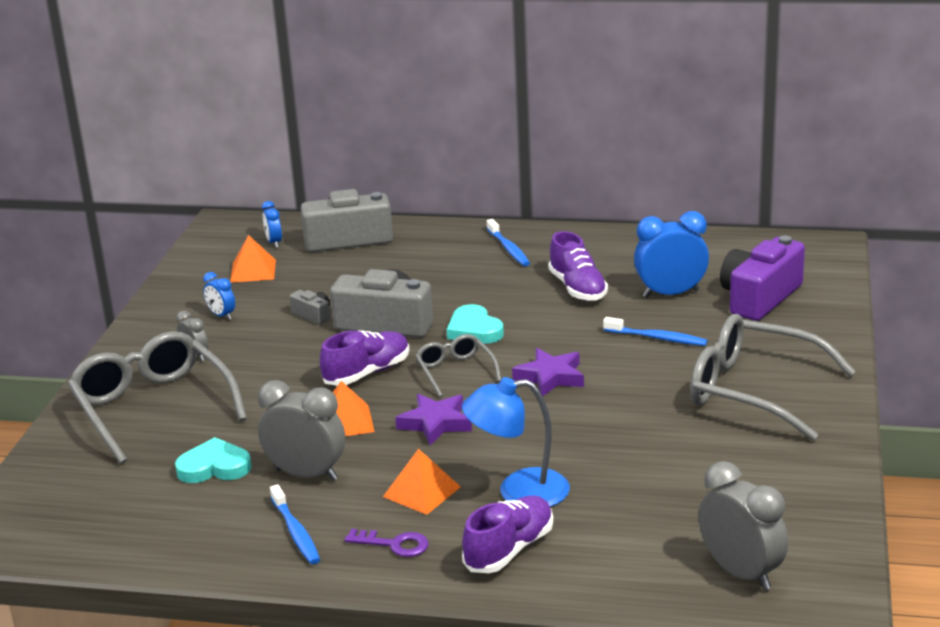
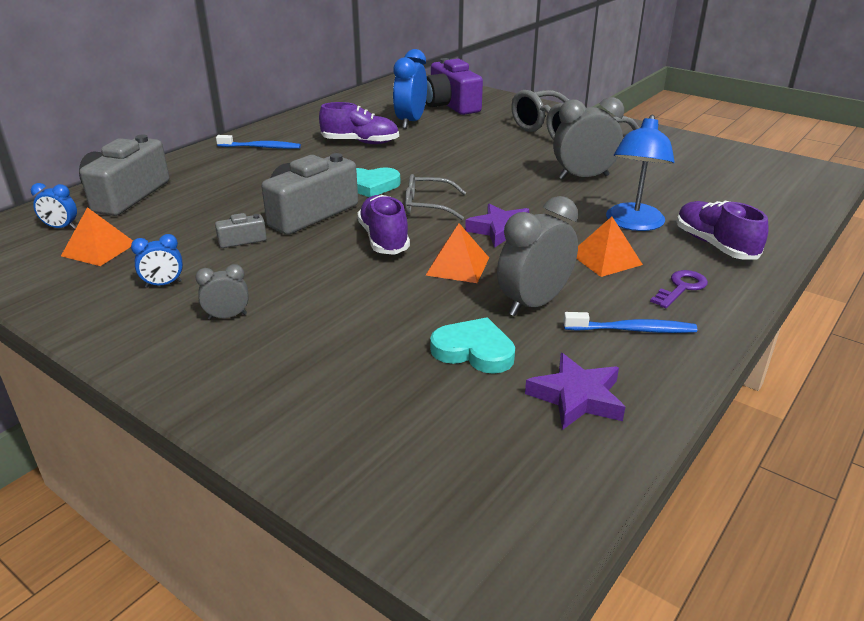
camera: 65 degrees left, 5 degrees up
(153, 407) = (304, 365): grey glasses -> none
(214, 467) = (474, 351): turquoise heart -> turquoise heart turned 90 degrees clockwise
(550, 377) = (478, 178): purple star -> purple star (576, 397)
(657, 338) = (465, 138): blue toothbrush -> none
(741, 573) = (779, 184): grey clock -> grey clock (583, 177)

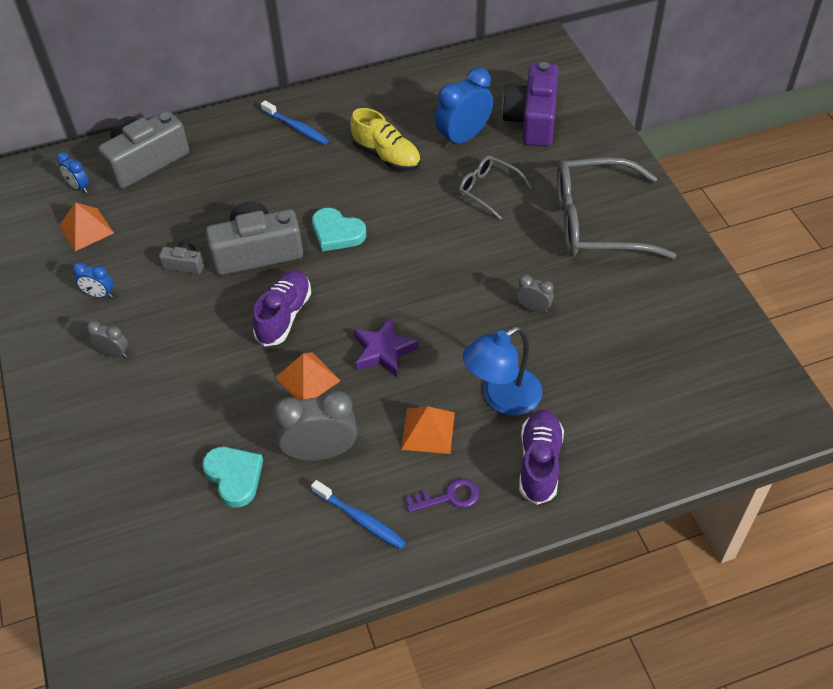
camera: 35 degrees right, 20 degrees up
(360, 142) = (386, 156): purple shoe -> yellow shoe
(427, 206) = (356, 286): grey glasses -> grey glasses (488, 190)
(576, 397) = (256, 557): purple star -> none
(583, 177) = (533, 308): grey clock -> grey clock, size x0.52

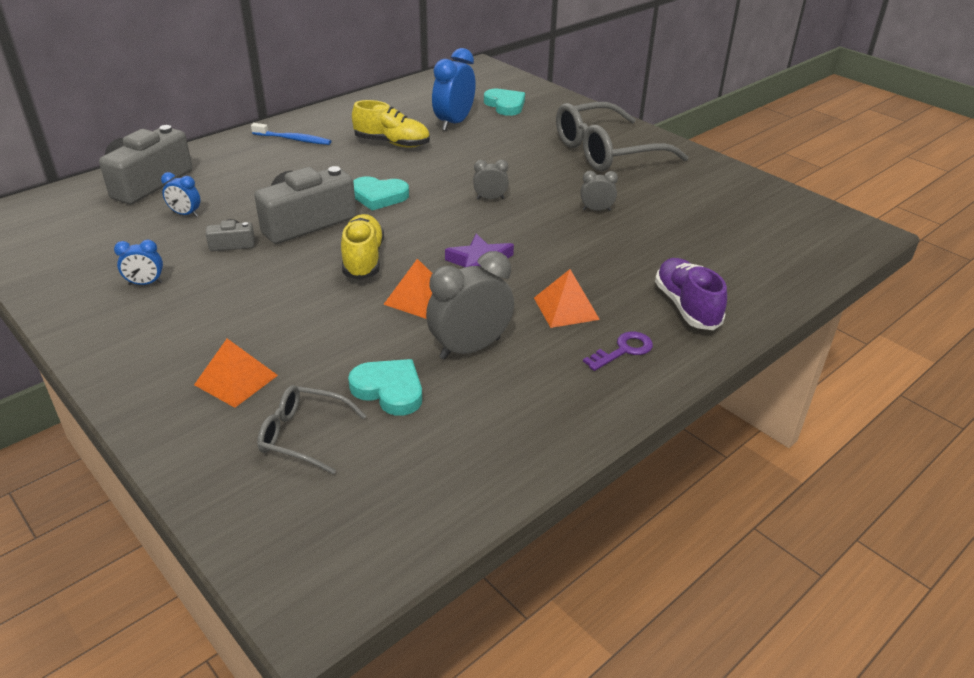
camera: 25 degrees left, 15 degrees down
(79, 187) = (79, 211): blue clock -> blue clock (185, 214)
(86, 229) = (103, 239): orange pyramid -> orange pyramid (236, 380)
(113, 353) = (187, 324): grey clock -> grey clock (490, 198)
(284, 315) = (363, 259): purple shoe -> yellow shoe
(360, 519) = (549, 389): blue toothbrush -> none
(488, 190) = (499, 148): grey glasses -> grey glasses (303, 435)
(502, 398) = (617, 271): blue lamp -> none
(532, 119) = (505, 105): purple camera -> turquoise heart

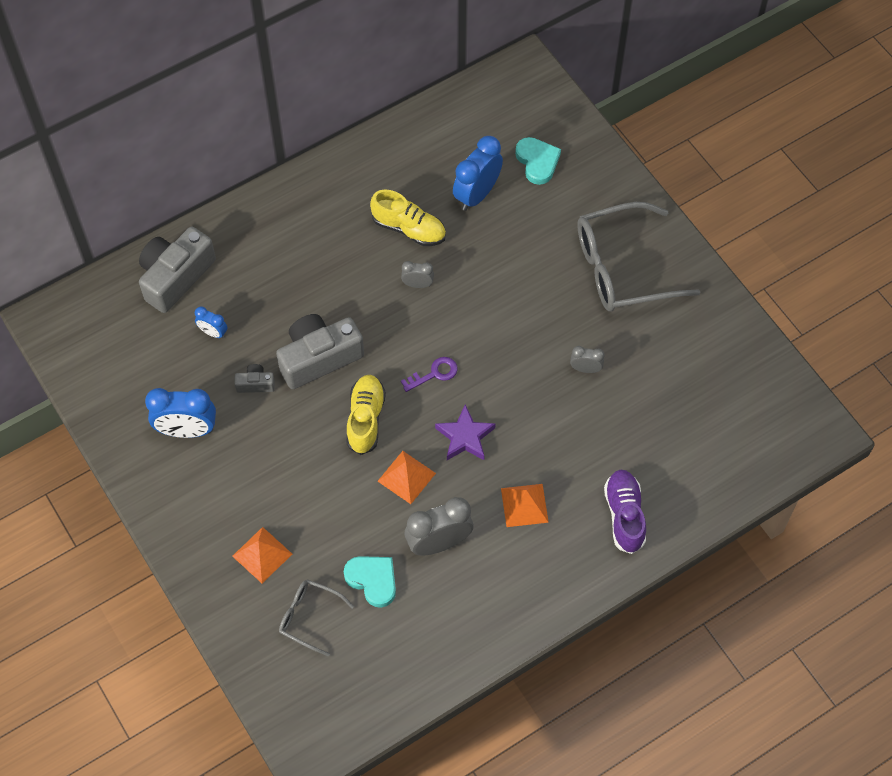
camera: 10 degrees right, 25 degrees up
(145, 283) = (187, 430): blue clock -> blue clock, size x1.93
(293, 139) = (311, 211): blue toothbrush -> none
(379, 196) = (387, 323): turquoise heart -> none
(490, 198) = (490, 339): grey clock -> grey clock (417, 284)
(623, 350) = (557, 561): purple key -> purple key (434, 374)

